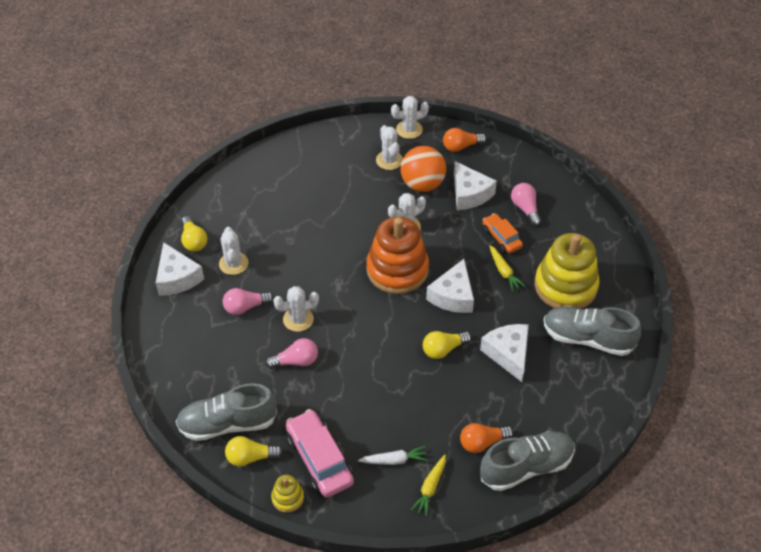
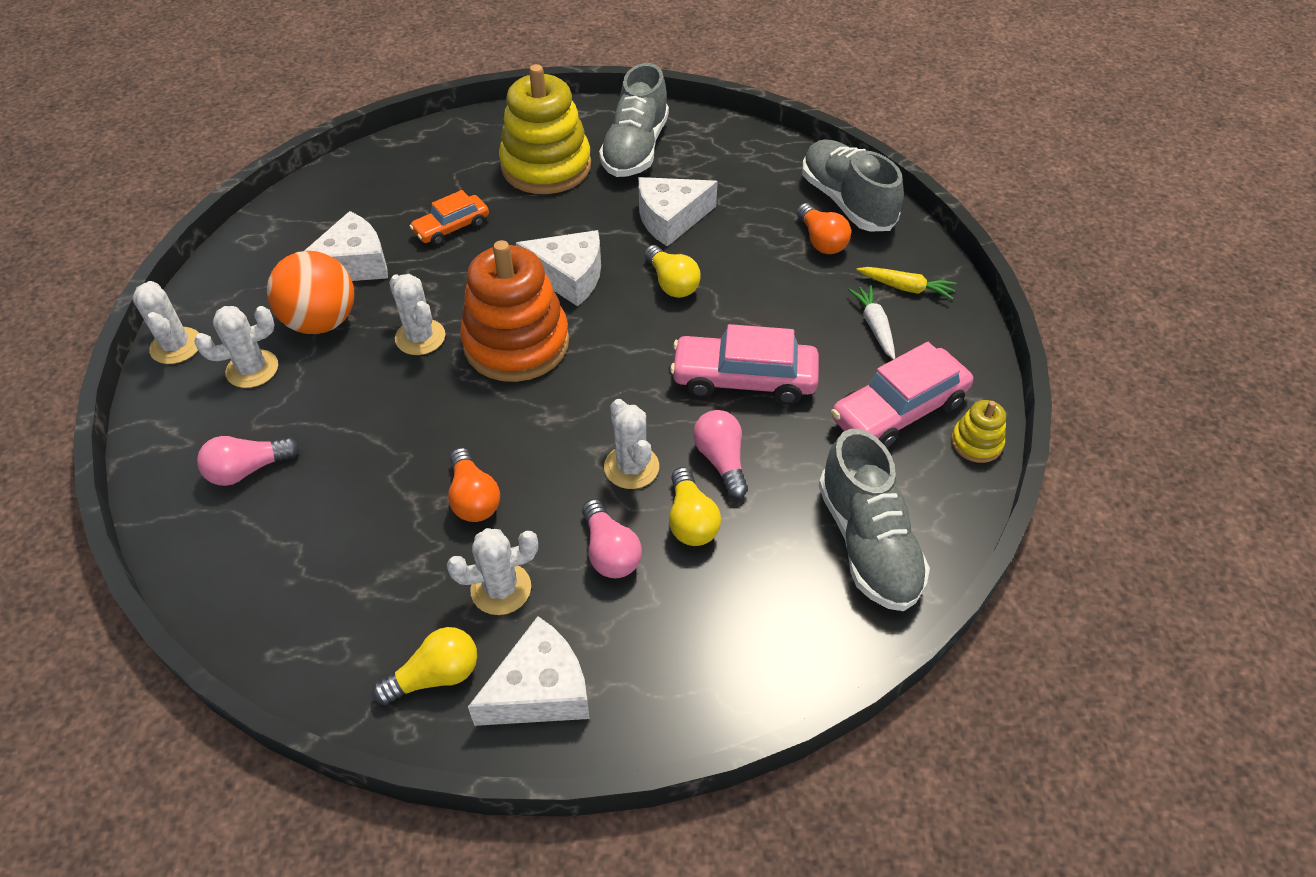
camera: 95 degrees left, 0 degrees up
(251, 457) = (921, 500): yellow light bulb -> yellow light bulb (691, 520)
(356, 379) = (744, 379): none -> pink car
(461, 146) = (238, 277): orange light bulb -> orange light bulb (473, 498)
(504, 271) = (520, 224): yellow carrot -> none
(525, 209) = (393, 204): pink light bulb -> pink light bulb (248, 469)

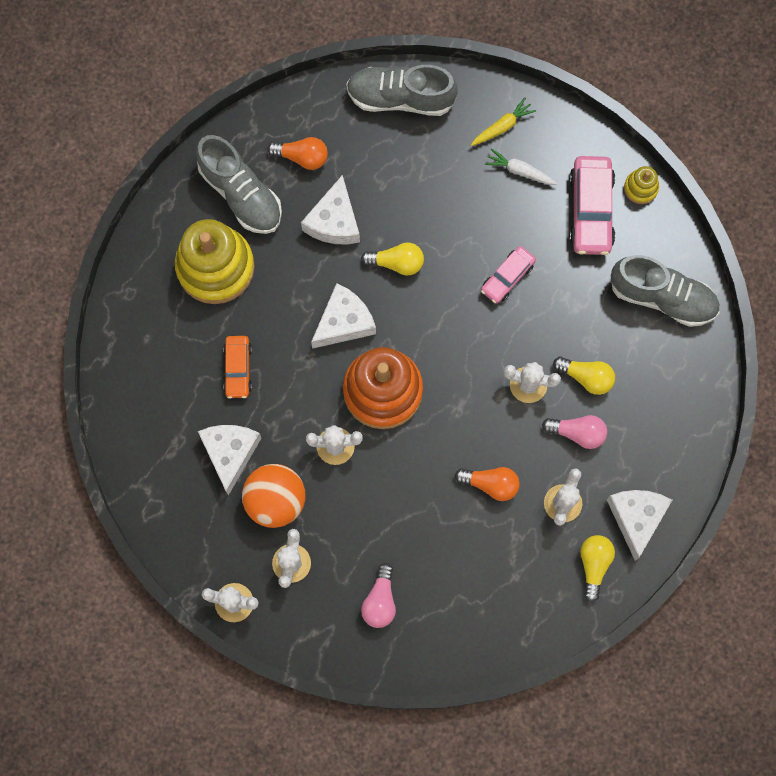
camera: 55 degrees left, 25 degrees up
(721, 460) = (557, 333): pink light bulb -> none
(744, 379) = (507, 277): pink car -> pink car, size x0.61
(821, 241) = (425, 143): orange light bulb -> orange light bulb (302, 157)

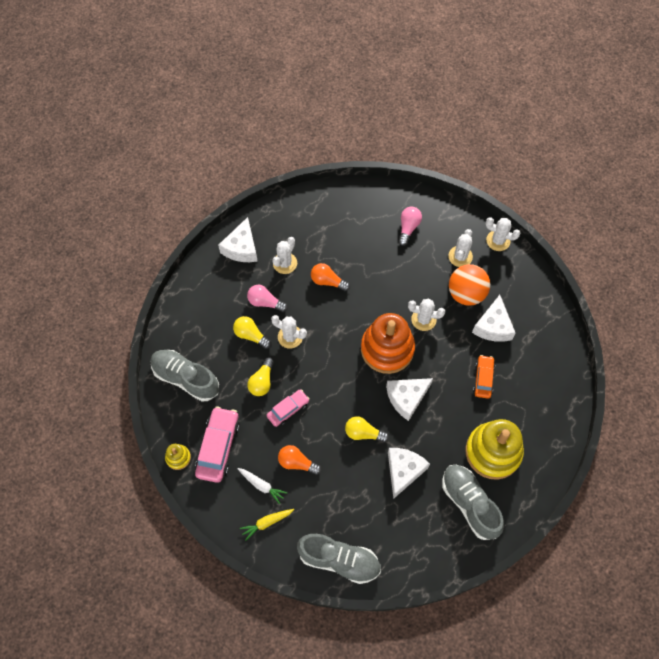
camera: 170 degrees left, 10 degrees down
(302, 157) = (421, 525): orange light bulb -> orange light bulb (297, 463)
(594, 565) = (274, 227): yellow light bulb -> yellow light bulb (262, 381)

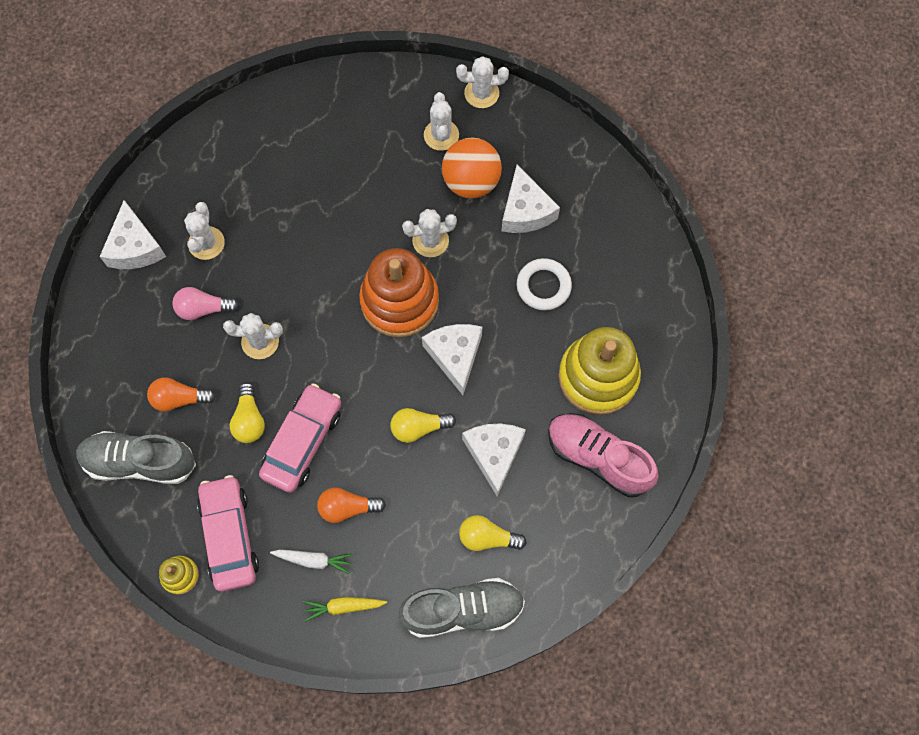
camera: 25 degrees left, 5 degrees up
(251, 335) = (204, 363): yellow light bulb -> yellow light bulb (487, 537)
(267, 523) = (343, 607): yellow carrot -> yellow carrot turned 45 degrees clockwise
(288, 410) = (303, 442): pink car -> pink car, size x1.64
(327, 281) = (277, 243): orange light bulb -> orange light bulb (179, 399)
(406, 398) = (455, 356): white cheese -> white cheese turned 135 degrees clockwise
(408, 228) = (354, 124): pink light bulb -> none
(469, 503) = (598, 458): grey shoe -> pink shoe
(483, 379) = (543, 286): orange car -> white ring

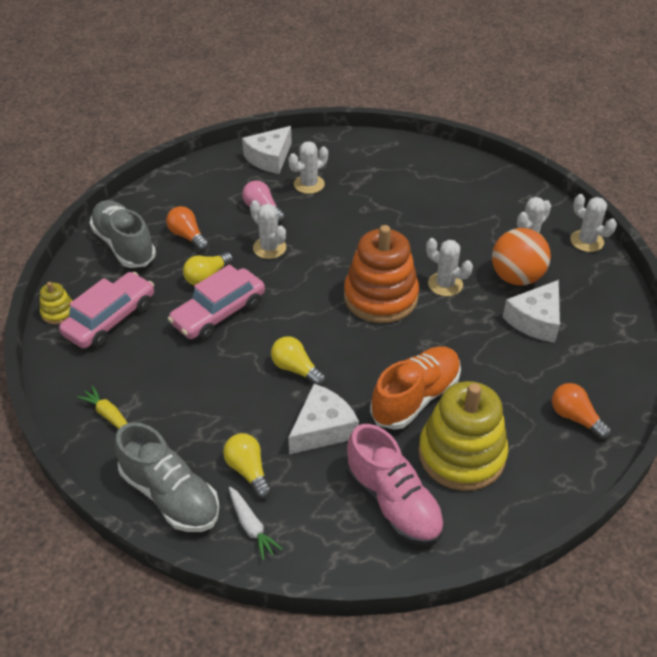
camera: 50 degrees right, 25 degrees down
(303, 442) = (218, 313): pink car -> pink car turned 150 degrees clockwise
(314, 560) = (132, 375): white carrot -> white carrot (251, 527)
(347, 507) = (191, 368): orange light bulb -> orange light bulb (575, 418)
(455, 356) = (375, 353): white cheese -> none
(522, 363) = (415, 397): none -> orange shoe
(543, 286) = (492, 369): white ring -> none
(598, 458) = (393, 502): pink shoe -> pink shoe turned 150 degrees clockwise

